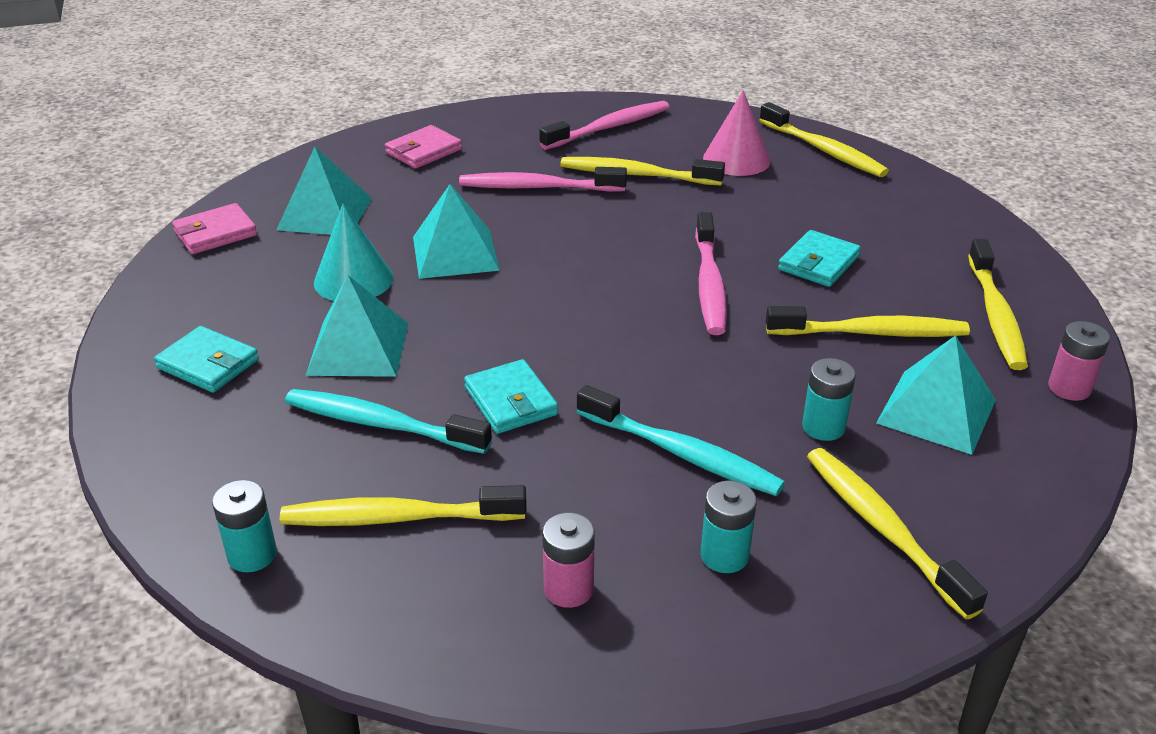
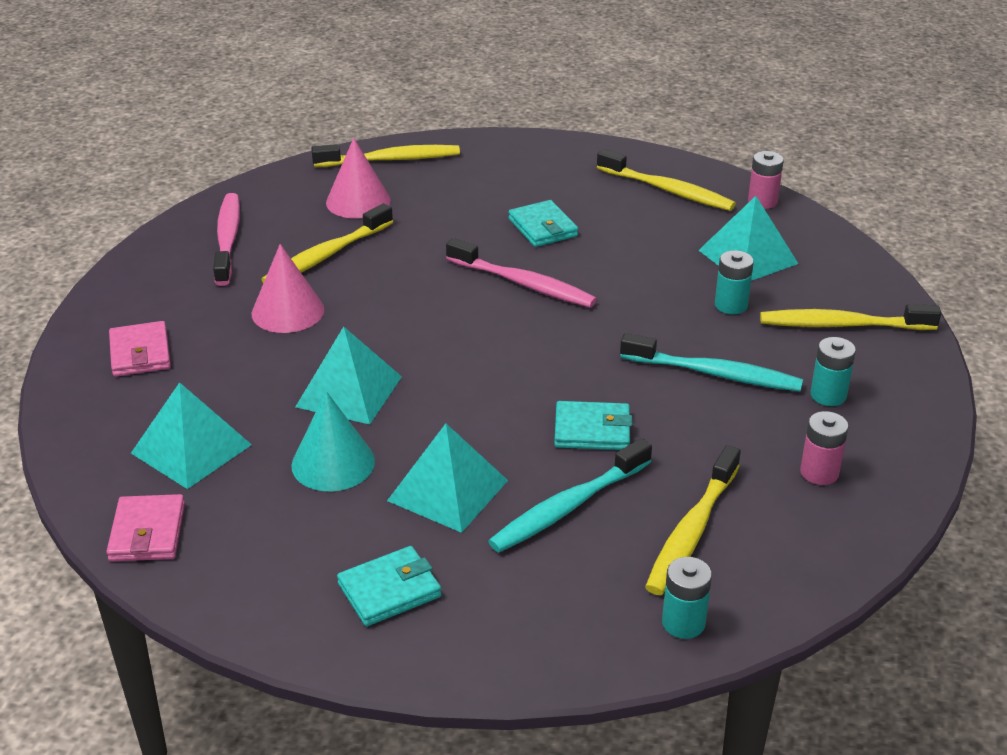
camera: 60 degrees left, 0 degrees up
(538, 187) = (288, 311): pink toothbrush -> pink cone
(681, 453) = (714, 373): turquoise toothbrush -> turquoise toothbrush turned 45 degrees clockwise
(871, 333) = (645, 243): yellow toothbrush -> none

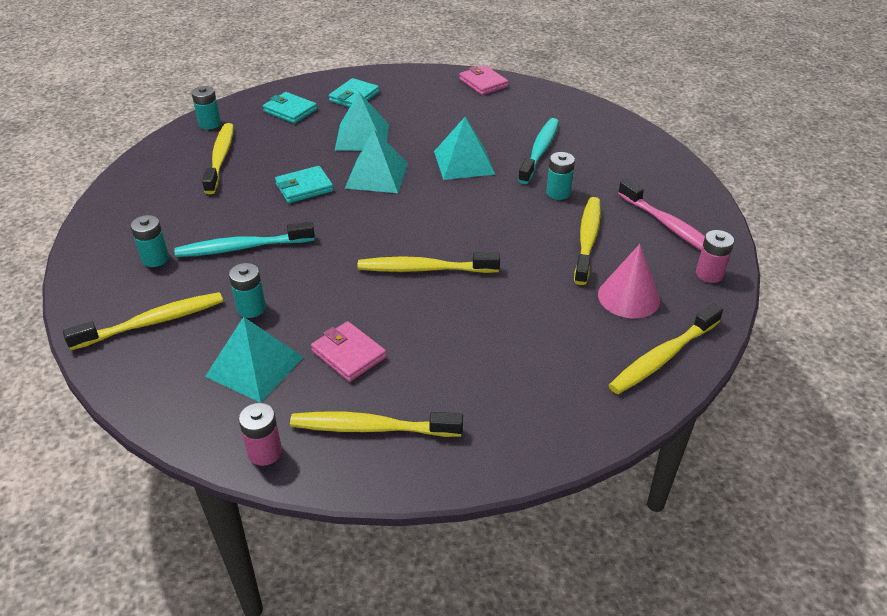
camera: 150 degrees right, 5 degrees up
(140, 353) = (604, 143): pink wallet -> pink wallet (348, 354)
(191, 449) = (510, 114): turquoise pyramid -> turquoise pyramid (377, 175)
(288, 311) = (558, 193): pink cone -> turquoise battery
(333, 463) = (432, 130): turquoise cone -> none
(523, 283) = (424, 269): pink toothbrush -> yellow toothbrush
(543, 228) = (454, 329): turquoise wallet -> turquoise wallet (290, 110)
(568, 506) = (293, 149): turquoise toothbrush -> turquoise toothbrush (539, 151)
(819, 472) = (153, 208): pink battery -> pink battery (709, 274)

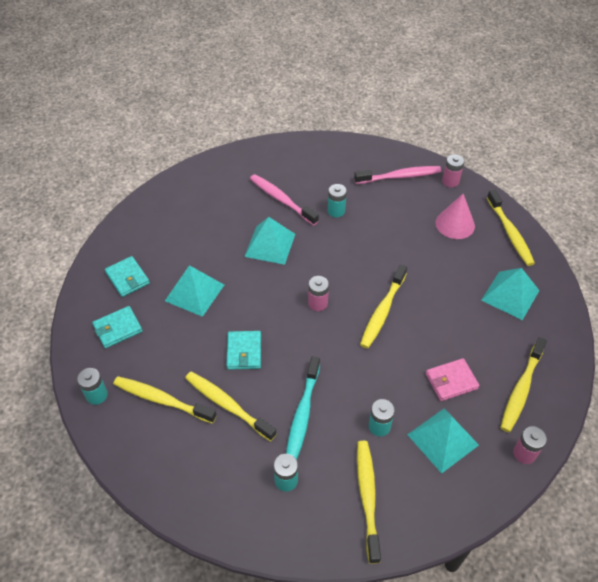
camera: 65 degrees left, 10 degrees up
(377, 175) = (255, 301): turquoise pyramid -> turquoise pyramid (510, 295)
(402, 217) = (318, 303): none -> pink battery
(483, 83) = (168, 193): pink wallet -> none
(539, 151) = (281, 200): turquoise toothbrush -> pink toothbrush
(587, 240) = (393, 218): yellow toothbrush -> yellow toothbrush (228, 405)

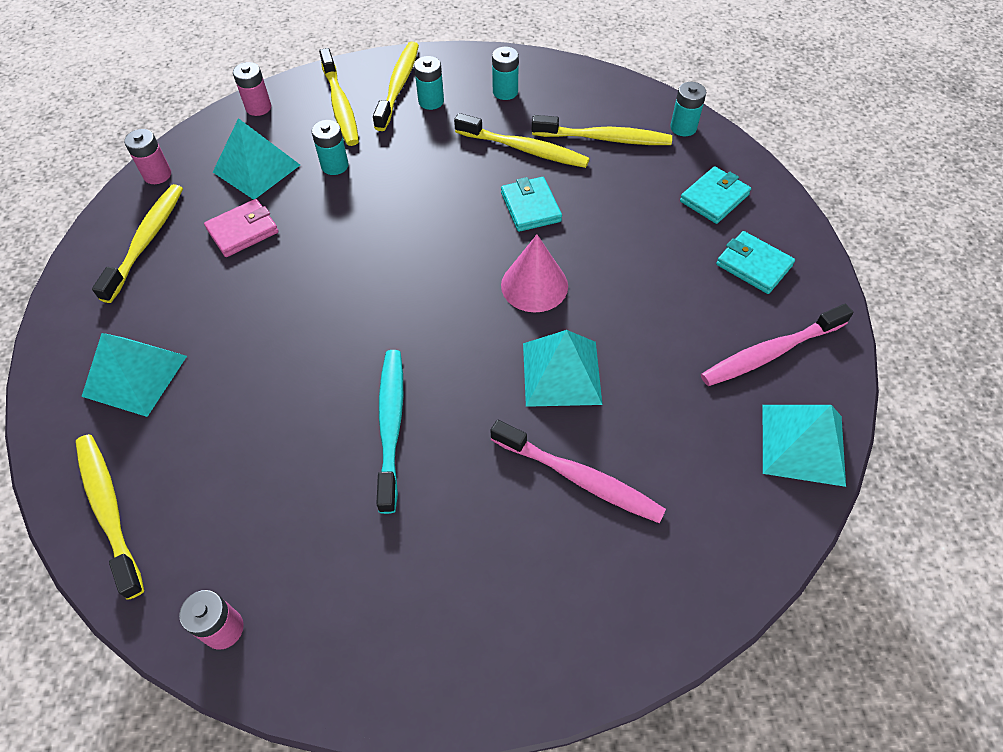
camera: 165 degrees right, 5 degrees up
(194, 292) = (641, 267): turquoise pyramid -> turquoise pyramid (802, 444)
(302, 414) = (431, 158): turquoise toothbrush -> turquoise toothbrush (391, 425)
(318, 303) = (449, 292): pink battery -> pink battery (258, 107)
(336, 211) = (463, 477): turquoise battery -> turquoise battery (505, 92)
(382, 311) = (347, 302): yellow toothbrush -> yellow toothbrush (398, 86)
(399, 176) = (343, 613): pink toothbrush -> pink toothbrush (770, 352)
(455, 224) = (220, 504): pink cone -> pink cone (534, 285)

